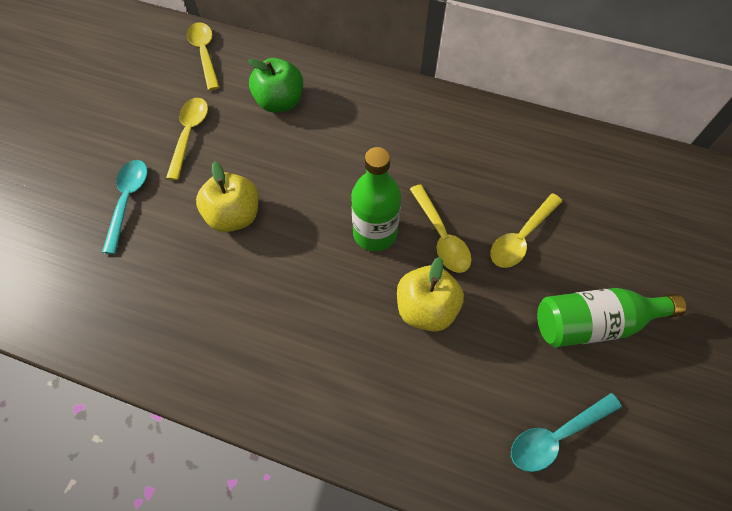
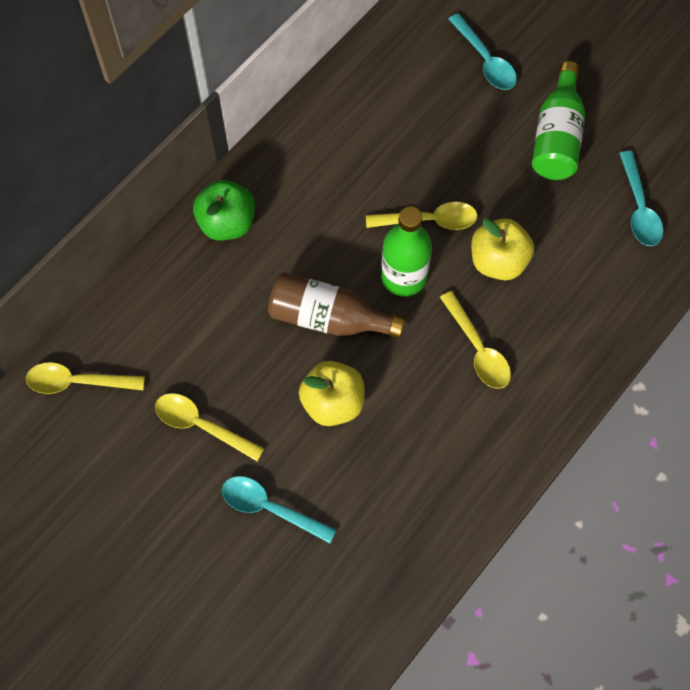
camera: 70 degrees left, 5 degrees up
(280, 102) = (195, 318): green apple -> green apple (227, 223)
(312, 188) = (328, 318): none -> brown bottle
(521, 237) = (455, 154): yellow spoon -> yellow spoon (477, 348)
(638, 232) = (485, 60): none -> turquoise spoon

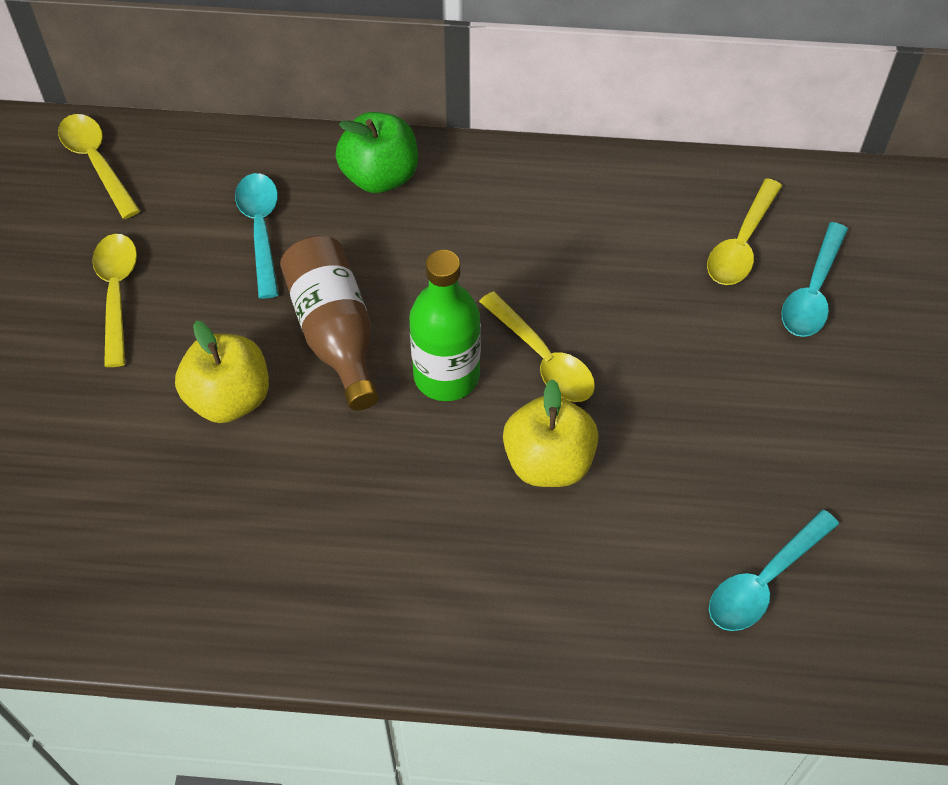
camera: 55 degrees right, 10 degrees down
(270, 508) = (56, 414): turquoise spoon -> turquoise spoon (261, 230)
(477, 348) = (410, 507): yellow spoon -> yellow spoon (741, 244)
(557, 137) = (780, 427): green bottle -> none

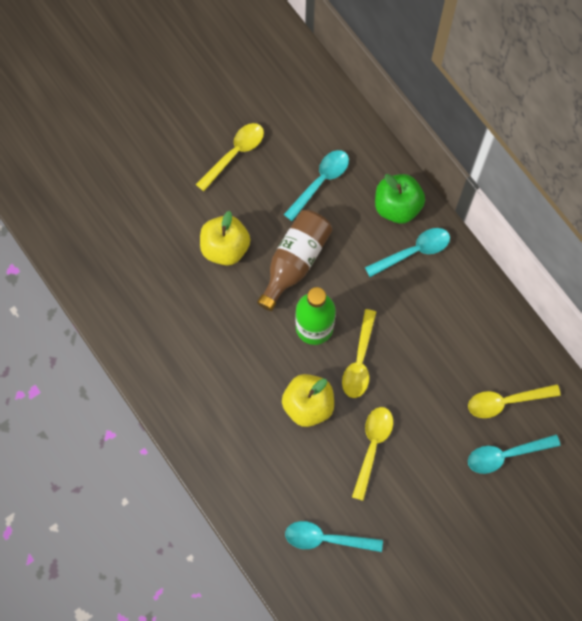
camera: 50 degrees right, 15 degrees up
(97, 163) = (293, 79): yellow spoon -> yellow spoon (372, 447)
(455, 201) = (413, 252): none -> turquoise spoon

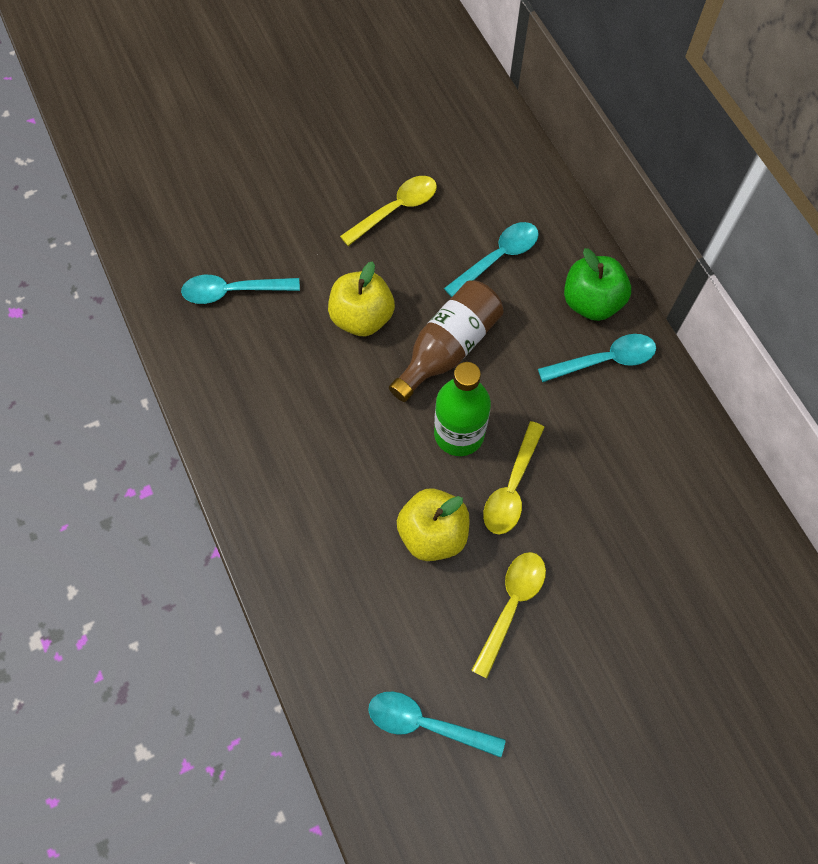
camera: 10 degrees right, 5 degrees down
(506, 401) = (705, 575): yellow spoon -> none
(506, 454) = (697, 649): turquoise spoon -> turquoise spoon (233, 291)

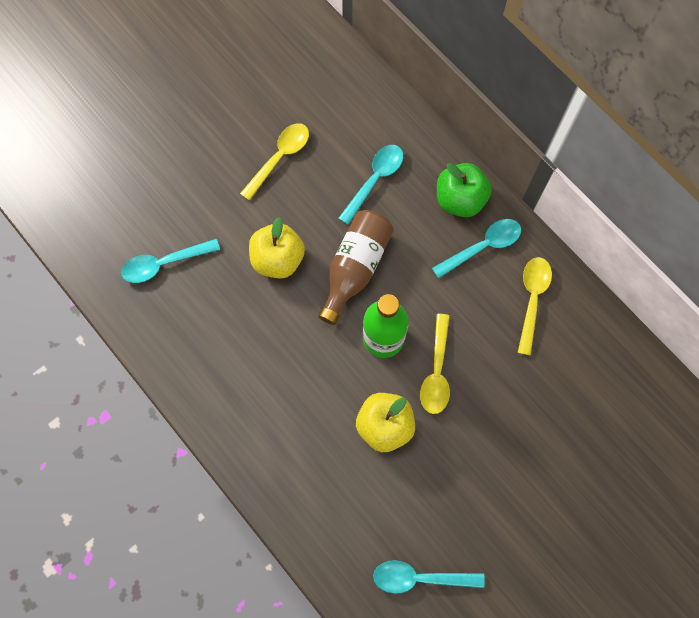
camera: 15 degrees left, 5 degrees up
(511, 606) = (461, 467): yellow spoon -> yellow spoon (532, 300)

